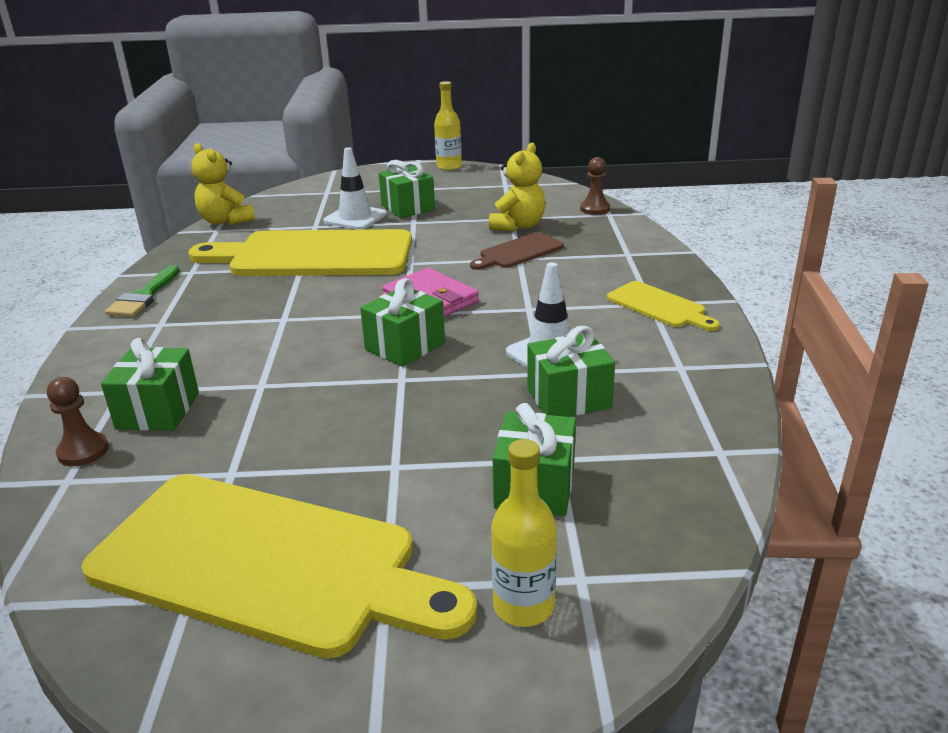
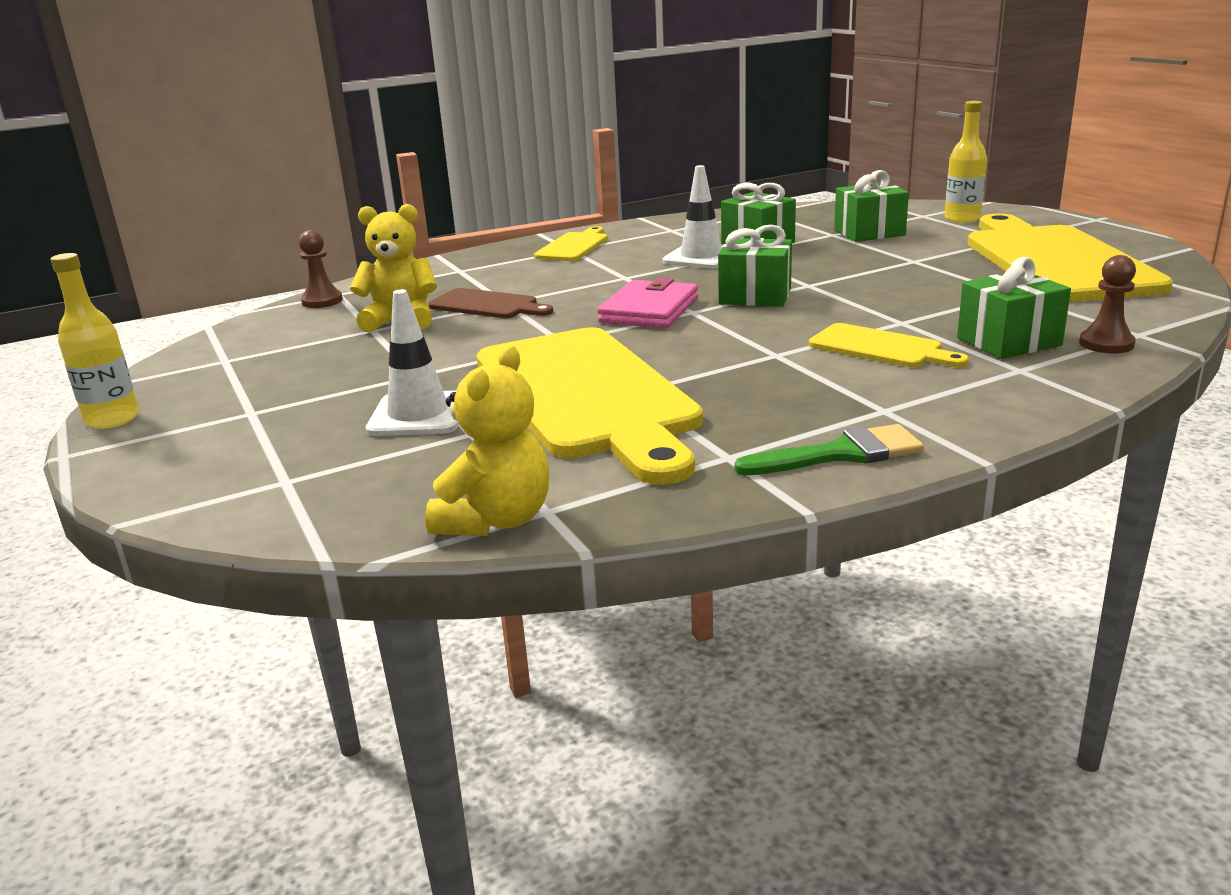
camera: 115 degrees left, 5 degrees down
(233, 356) = (880, 348): none -> yellow cutting board
(408, 208) = (353, 393): green gift -> none

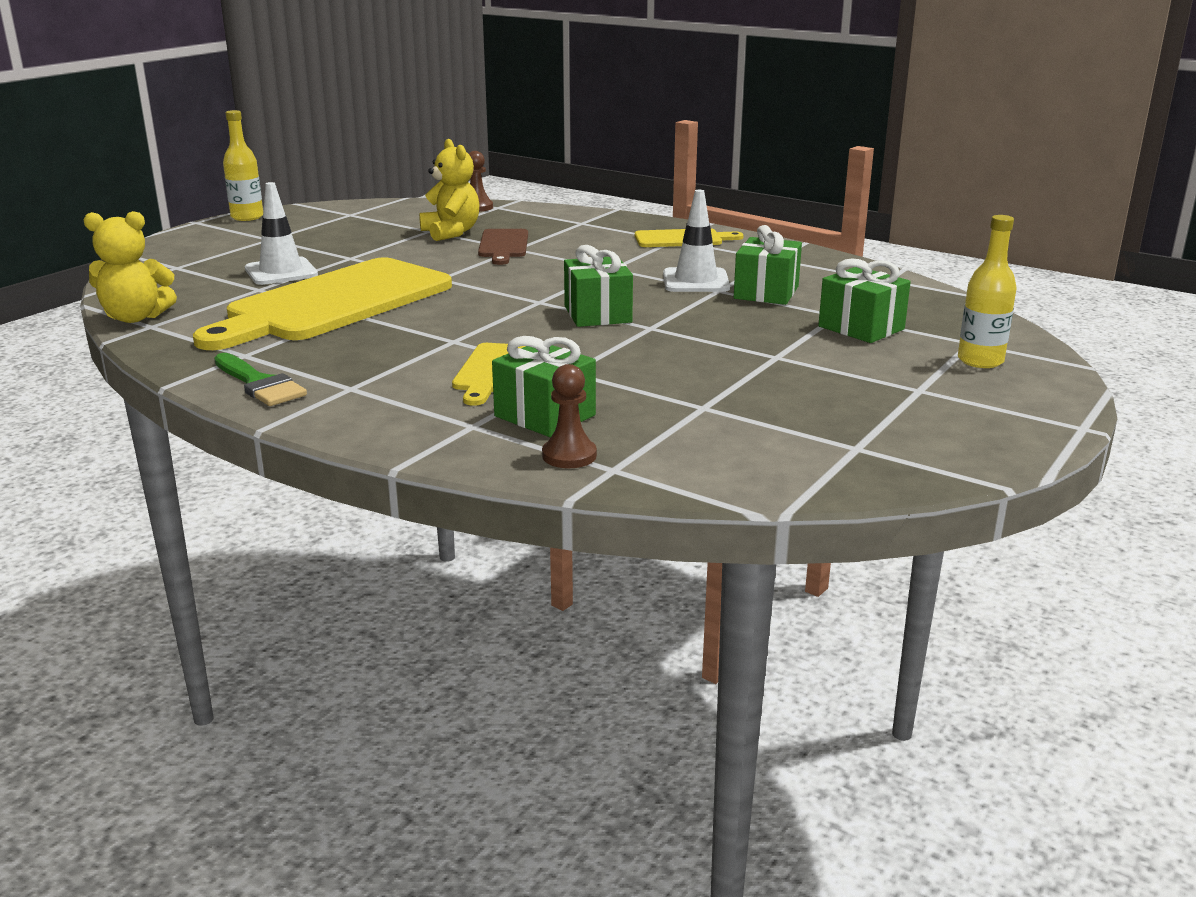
camera: 60 degrees right, 0 degrees up
(649, 310) = (530, 289): pink wallet -> none
(1054, 261) = (847, 417): yellow cutting board -> none

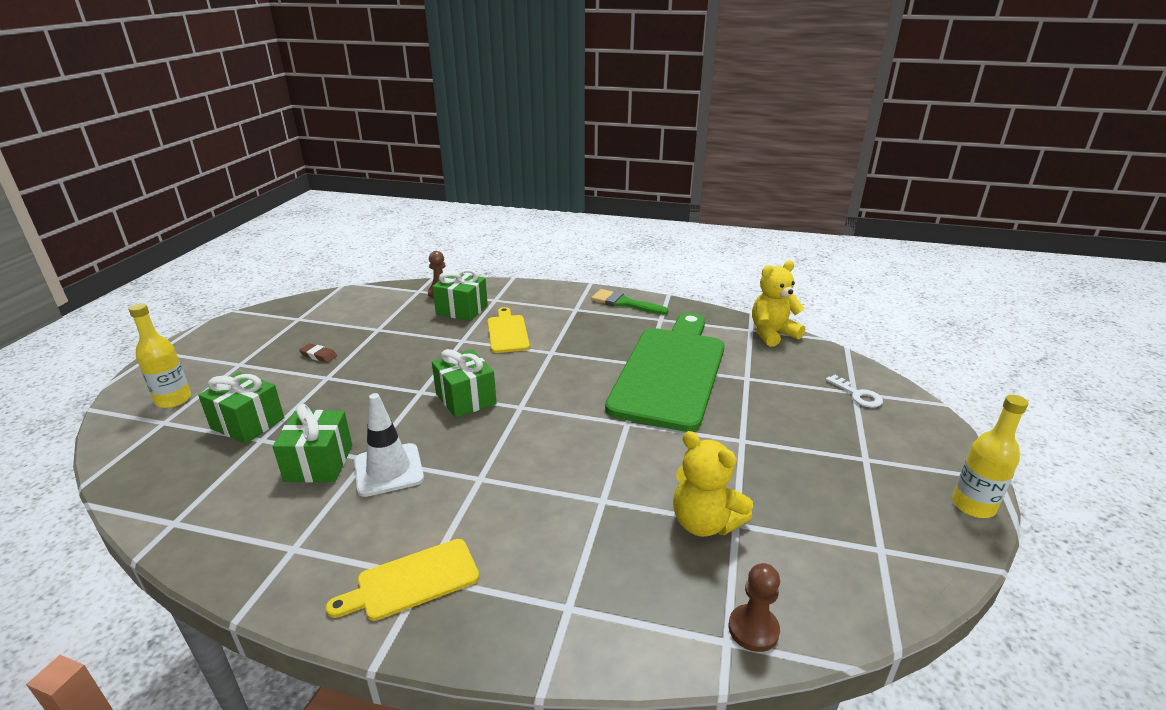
camera: 160 degrees right, 5 degrees up
(179, 265) = (858, 395): none -> white key
(281, 272) = (764, 403): white traffic cone -> none
(333, 303) = (670, 372): yellow cutting board -> green cutting board
(503, 245) = (620, 503): brown cutting board -> none
(796, 383) = (318, 355): none -> brown eraser

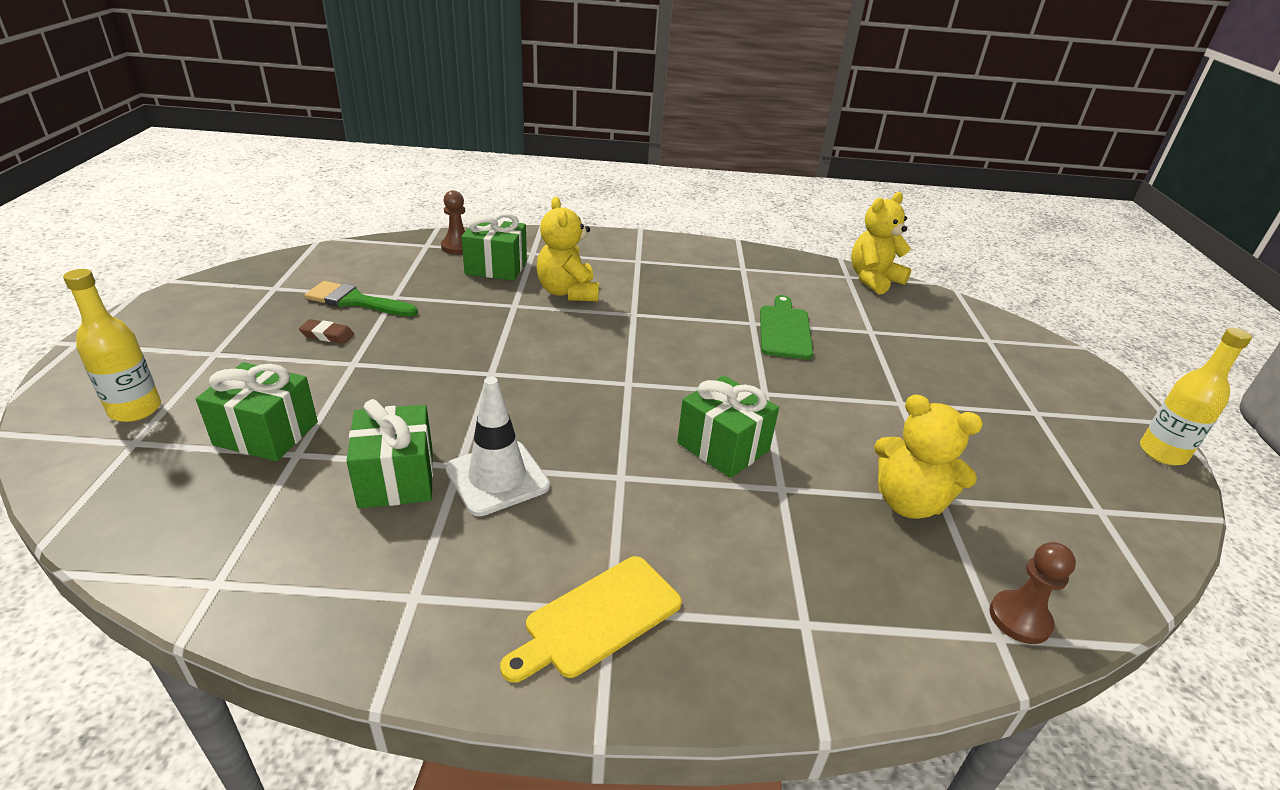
camera: 15 degrees left, 5 degrees up
(465, 399) = (555, 378): green gift -> green gift (723, 446)
(507, 332) = (568, 292): yellow cutting board -> yellow teddy bear
(624, 303) = (692, 251): green brush -> green brush (355, 301)
(670, 372) = (784, 330): green cutting board -> green cutting board, size x0.46
(858, 395) = (994, 343): white key -> none

